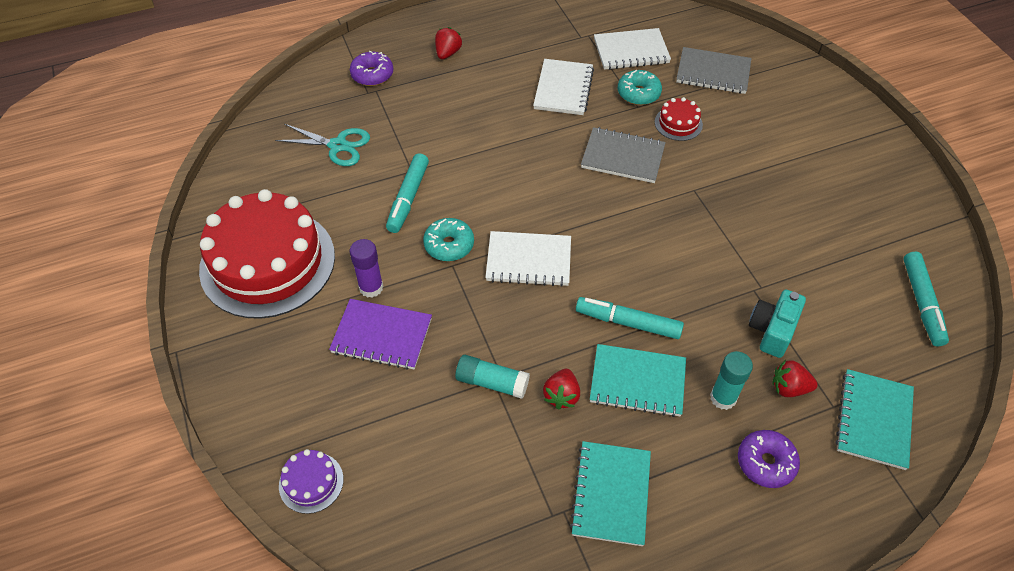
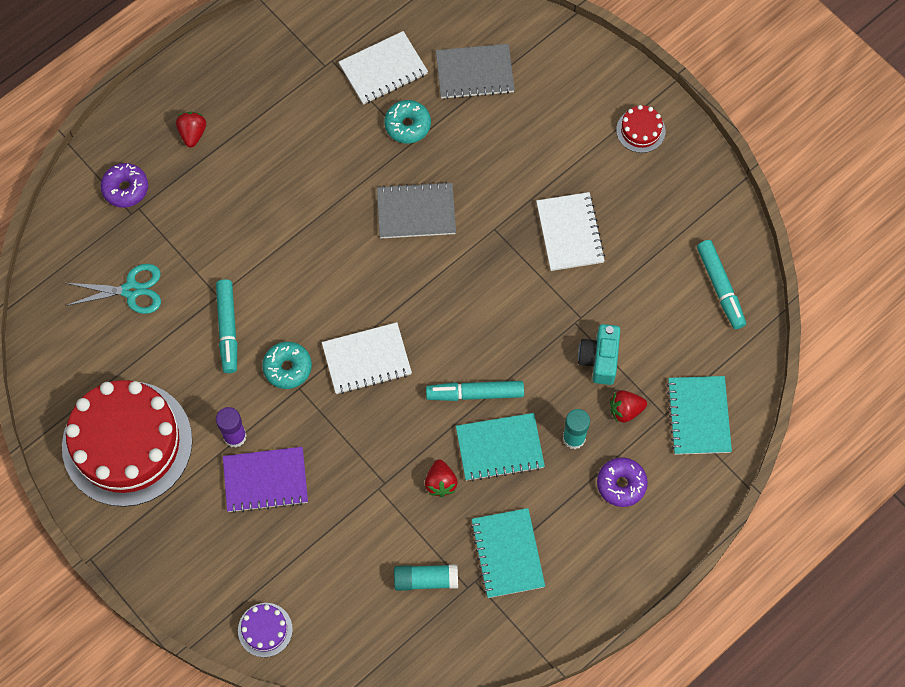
camera: 20 degrees left, 15 degrees up
(492, 382) = (378, 491): turquoise glue stick -> turquoise glue stick (425, 579)
(563, 89) = (330, 144): white notebook -> white notebook (569, 233)
(678, 123) = (458, 152): red cake -> red cake (640, 130)

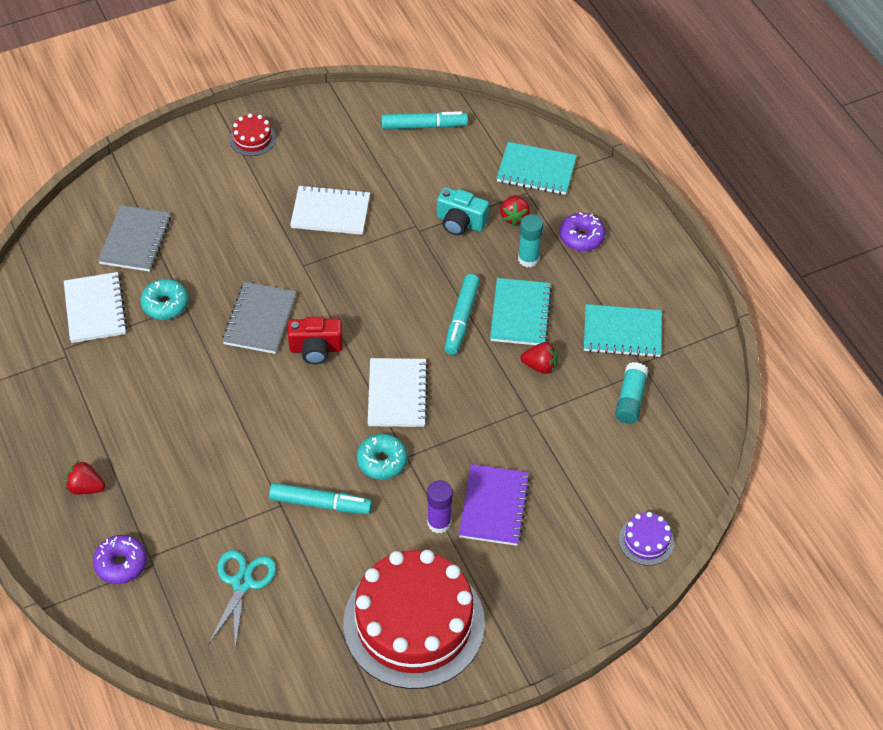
camera: 75 degrees left, 15 degrees down
(397, 272) = (316, 349): none -> red camera

